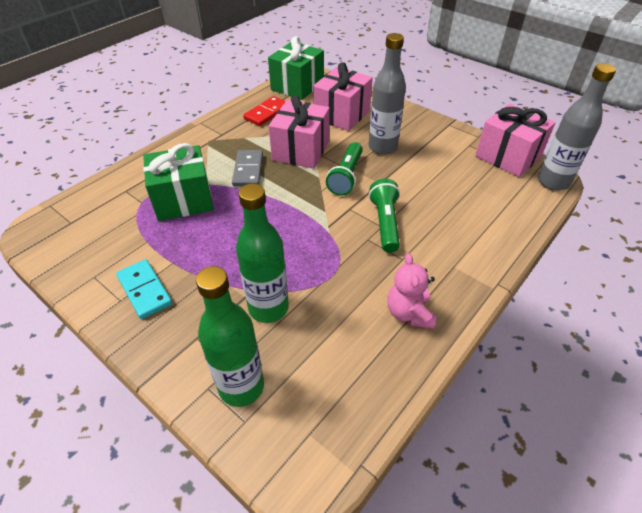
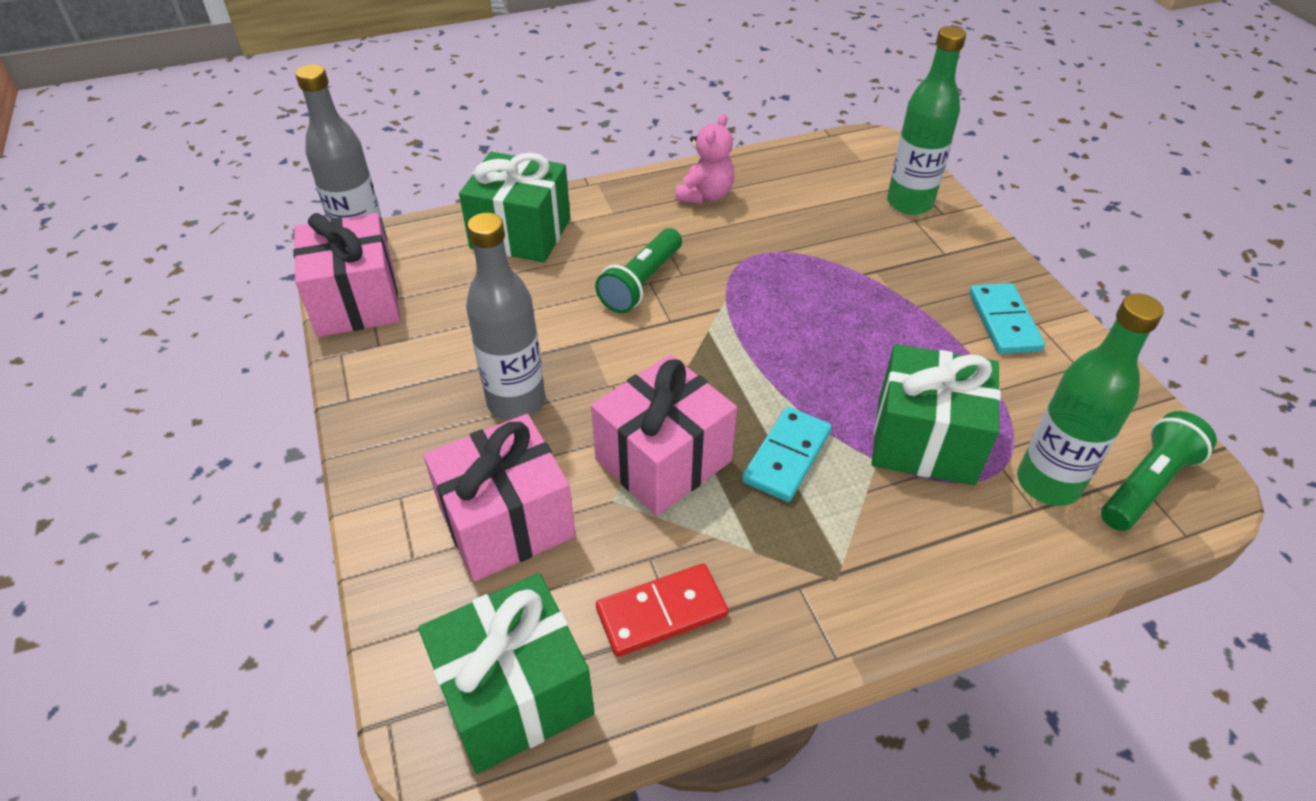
camera: 150 degrees left, 0 degrees up
(248, 170) = (786, 456): grey domino -> turquoise domino
(268, 308) = (853, 250): green bottle -> green bottle (1048, 483)
(346, 176) = (630, 372): green flashlight -> green flashlight (1147, 484)
(487, 225) = (521, 233): none -> green gift

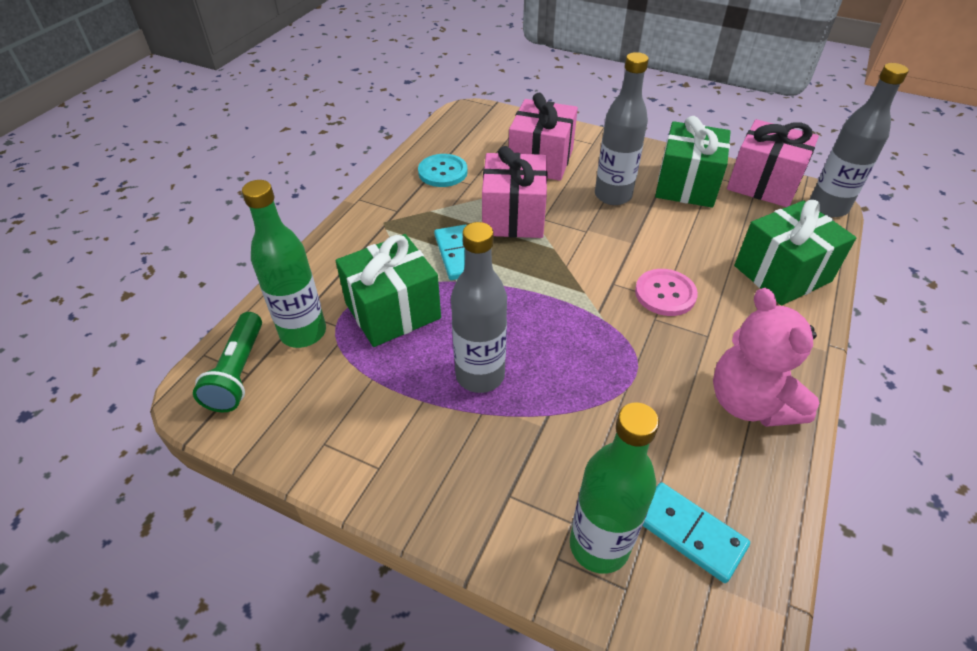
camera: 135 degrees right, 0 degrees up
(515, 694) = (464, 129): green gift -> green gift (686, 185)
(641, 283) = (665, 294): green flashlight -> pink button
(661, 612) = (443, 172): red domino -> turquoise button
(705, 195) = (749, 402): pink teddy bear -> pink teddy bear, size x1.52
(890, 330) = (480, 375): none -> grey bottle
(1003, 322) = (406, 447): turquoise domino -> turquoise domino (690, 533)

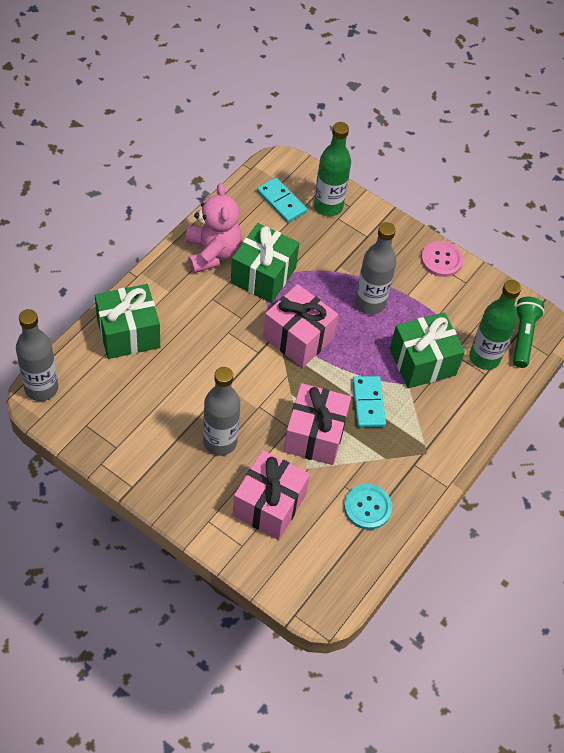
camera: 175 degrees left, 10 degrees up
(665, 294) = (224, 335): pink button -> pink button (441, 260)
(686, 185) = (147, 441): green gift -> green gift (263, 275)
(763, 184) = (76, 427): pink gift -> pink gift (298, 338)

